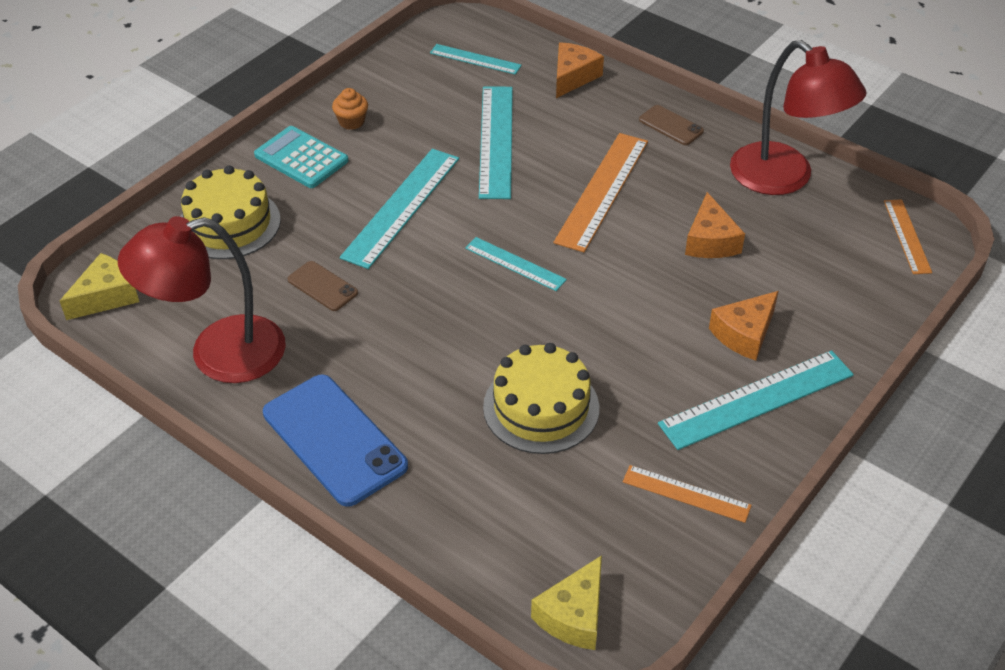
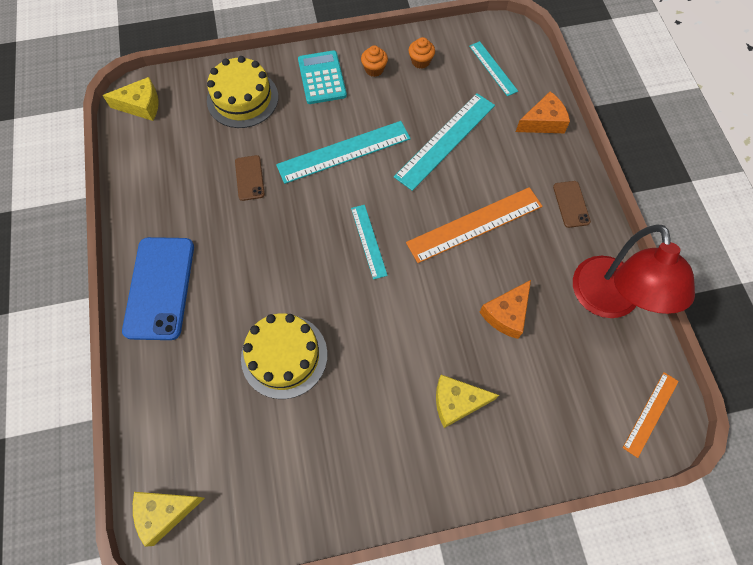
camera: 40 degrees right, 20 degrees up
(218, 354) = (157, 184): red lamp -> none
(394, 90) = (420, 61): none -> orange cupcake
(686, 493) = (305, 487): orange ruler -> none
(744, 334) = (457, 402): orange cheese -> yellow cheese
(756, 399) = (415, 457): turquoise ruler -> none

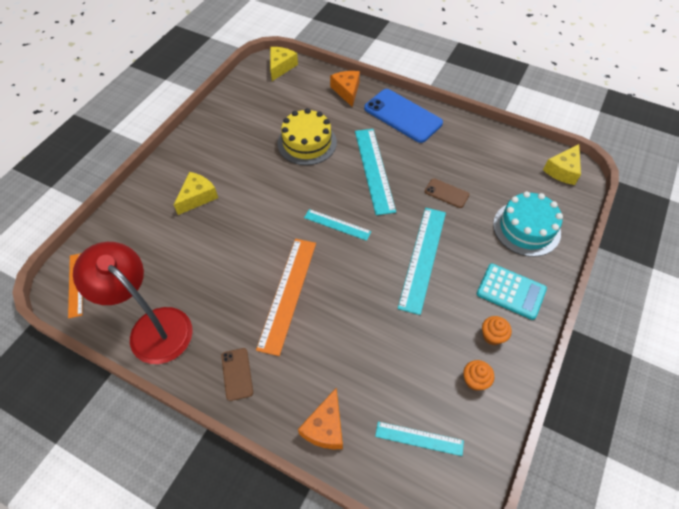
camera: 130 degrees right, 10 degrees down
(242, 98) = (526, 228): yellow cake -> turquoise cake
(445, 140) = (374, 332): turquoise ruler -> turquoise ruler (374, 170)
(506, 314) = (212, 260): orange cheese -> orange cheese (347, 91)
(571, 204) = (237, 374): brown phone -> brown phone turned 45 degrees clockwise

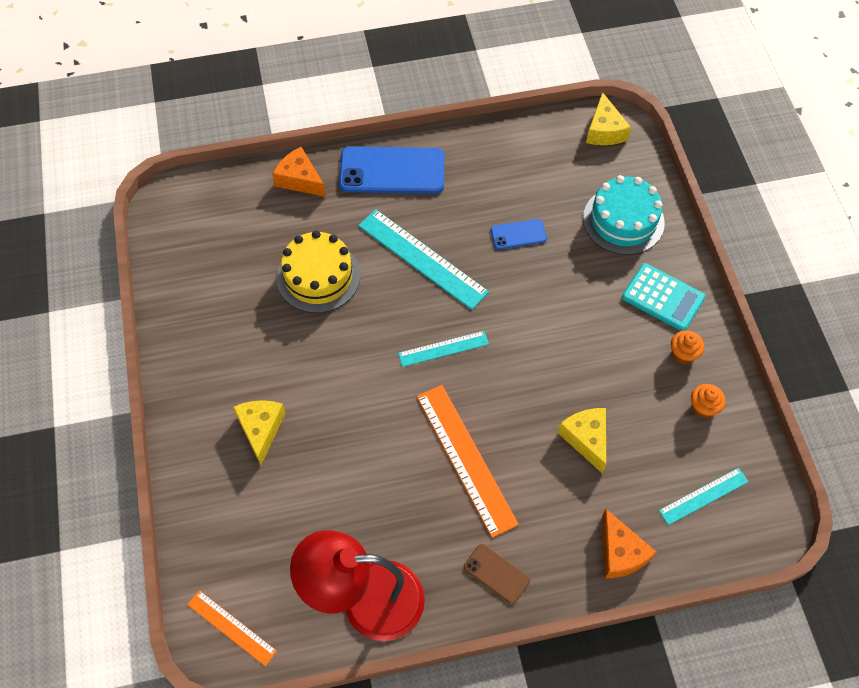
camera: 40 degrees left, 5 degrees up
(281, 67) = (187, 198): yellow cheese -> yellow cheese (586, 439)
(422, 258) = (558, 323): turquoise ruler -> none
(446, 193) = (518, 234): brown phone -> blue phone
(511, 291) = (663, 298): turquoise calculator -> turquoise calculator turned 45 degrees clockwise

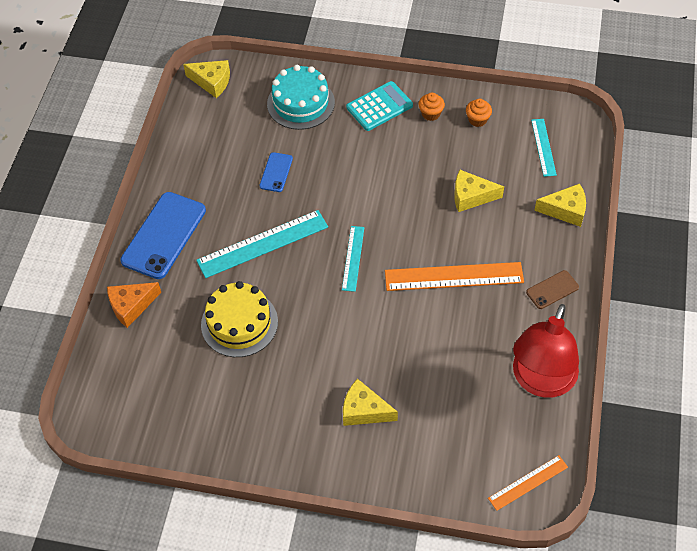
camera: 65 degrees left, 5 degrees down
(620, 552) = (565, 210): orange cheese -> yellow cheese

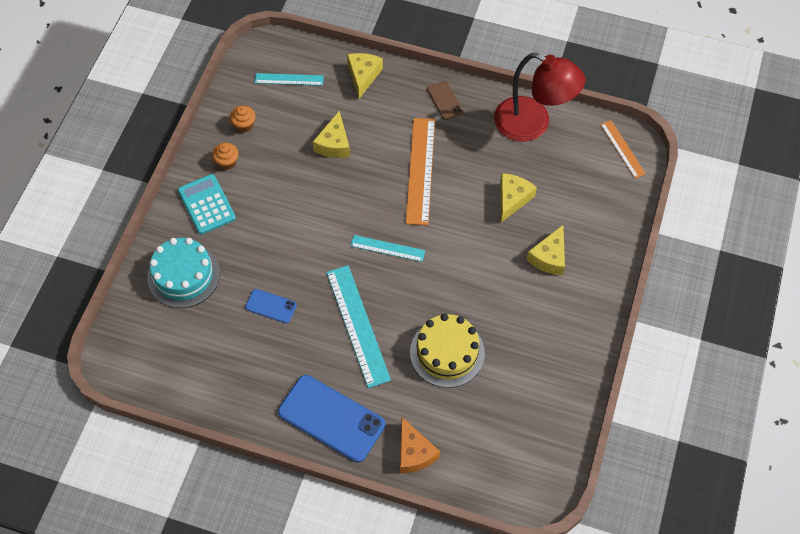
camera: 85 degrees left, 5 degrees up
(212, 82) = (130, 361): yellow cheese -> yellow cheese (512, 199)

